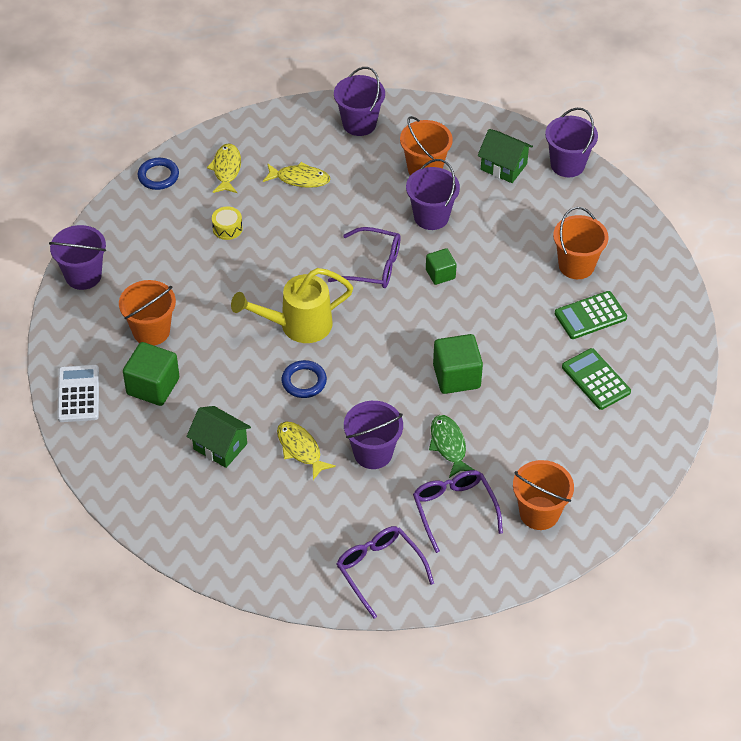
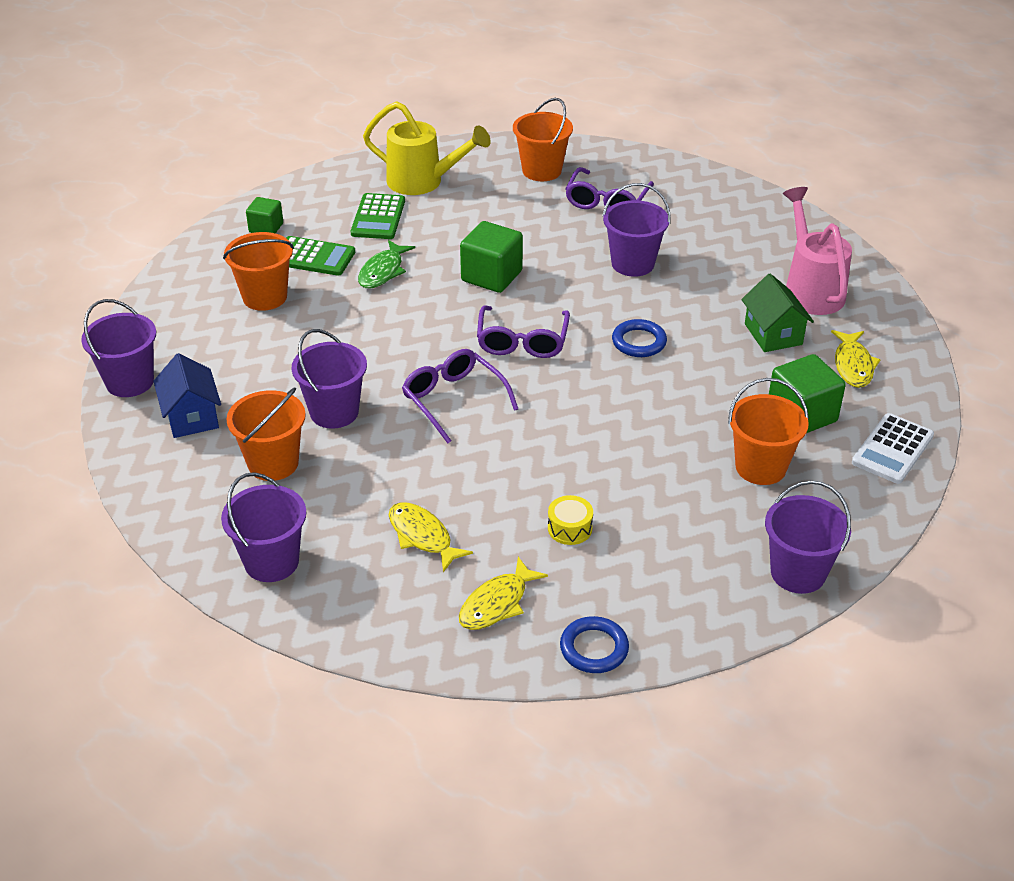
camera: 140 degrees left, 10 degrees down
(224, 510) = (811, 289): none -> pink watering can
(298, 325) = (594, 389): yellow watering can -> yellow watering can (423, 182)
(300, 449) = (696, 296): yellow fish -> yellow fish (853, 365)
(379, 570) = (710, 198): purple glasses -> purple glasses (522, 341)
(440, 274) = (397, 357): green cube -> green cube (266, 228)
(448, 445) = (560, 238): green fish -> green fish (383, 271)
(503, 167) = (192, 417): green house -> blue house

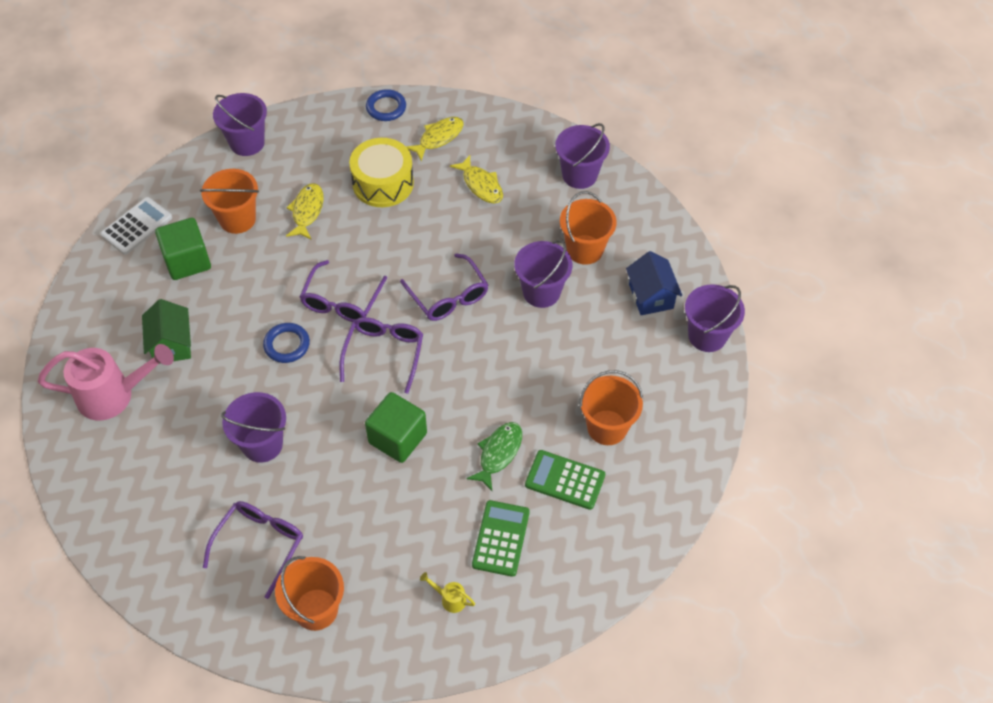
camera: 175 degrees left, 15 degrees up
(266, 228) = (615, 531): green cube -> none
(423, 182) = (450, 599): yellow watering can -> yellow watering can, size x0.41
(569, 528) = (383, 183): yellow drum -> yellow drum, size x2.05
(587, 386) = (341, 301): none -> purple glasses
(811, 289) = (114, 395): pink watering can -> pink watering can turned 90 degrees counterclockwise
(853, 365) = (123, 306): yellow fish -> yellow fish (307, 211)

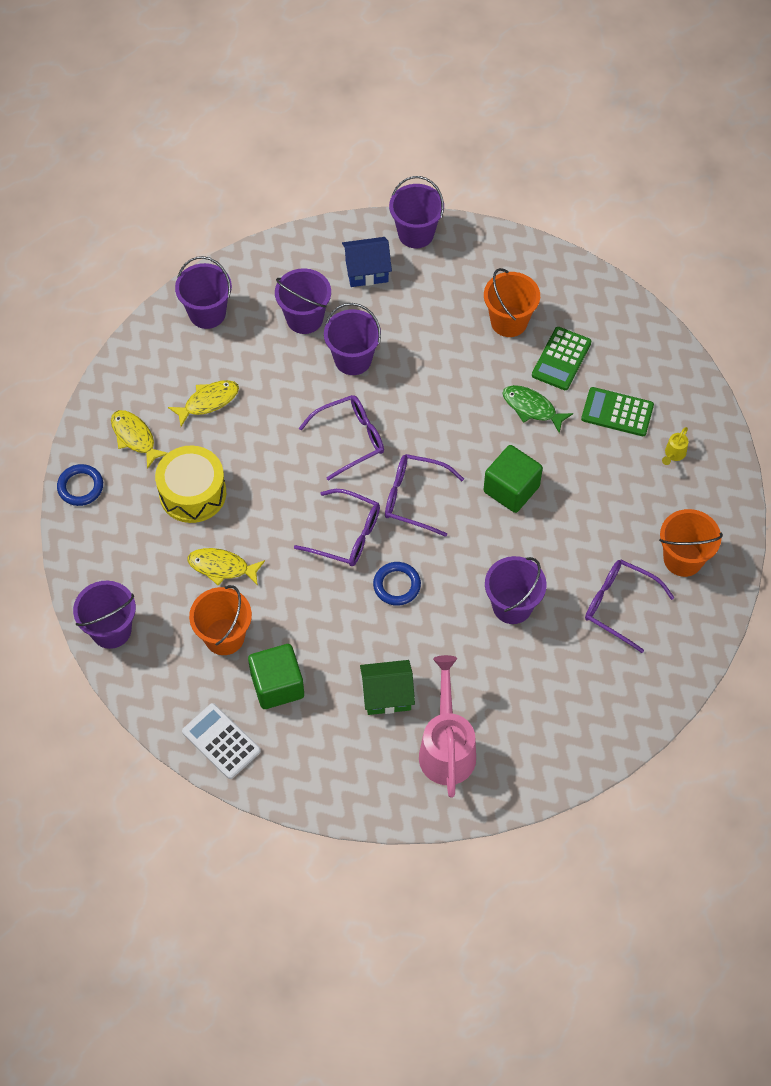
camera: 85 degrees left, 5 degrees up
(584, 249) = (304, 318): orange bucket -> purple bucket

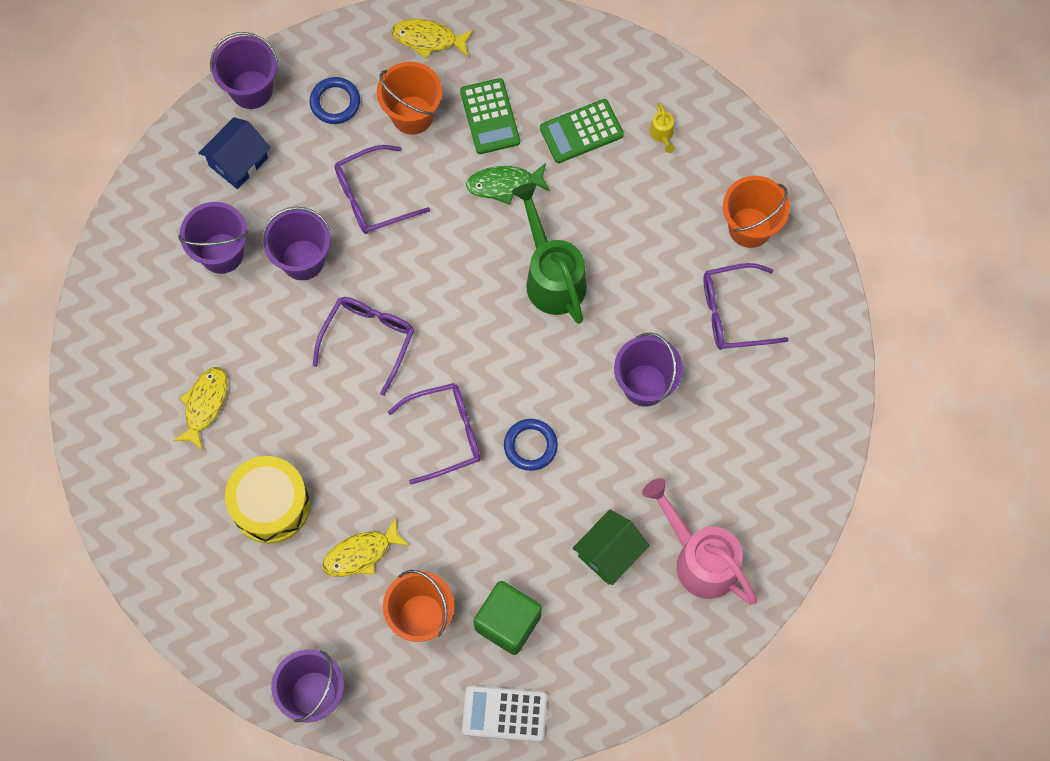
camera: 40 degrees left, 10 degrees up
(80, 487) = (159, 582): blue ring -> blue ring (335, 102)
(135, 437) = (167, 494): yellow fish -> yellow fish (428, 39)
(207, 313) = (124, 318): purple bucket -> none
(414, 498) = (475, 351): purple glasses -> purple glasses (372, 197)
(511, 489) = (552, 276): green cube -> green watering can

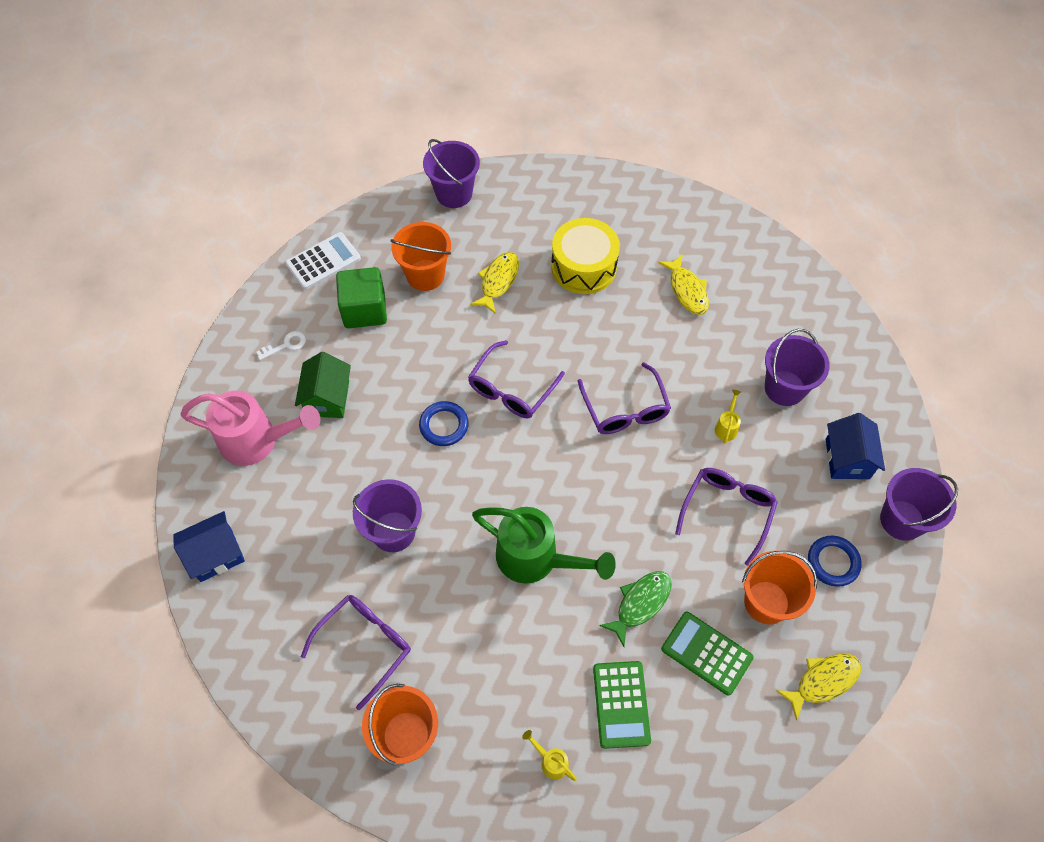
camera: 140 degrees right, 10 degrees down
(302, 260) = (726, 427): purple bucket -> yellow watering can
(581, 132) = (621, 704): green calculator -> green calculator turned 150 degrees clockwise
(607, 641) = (286, 345): none -> white key
(801, 477) = (216, 554): none -> blue house

